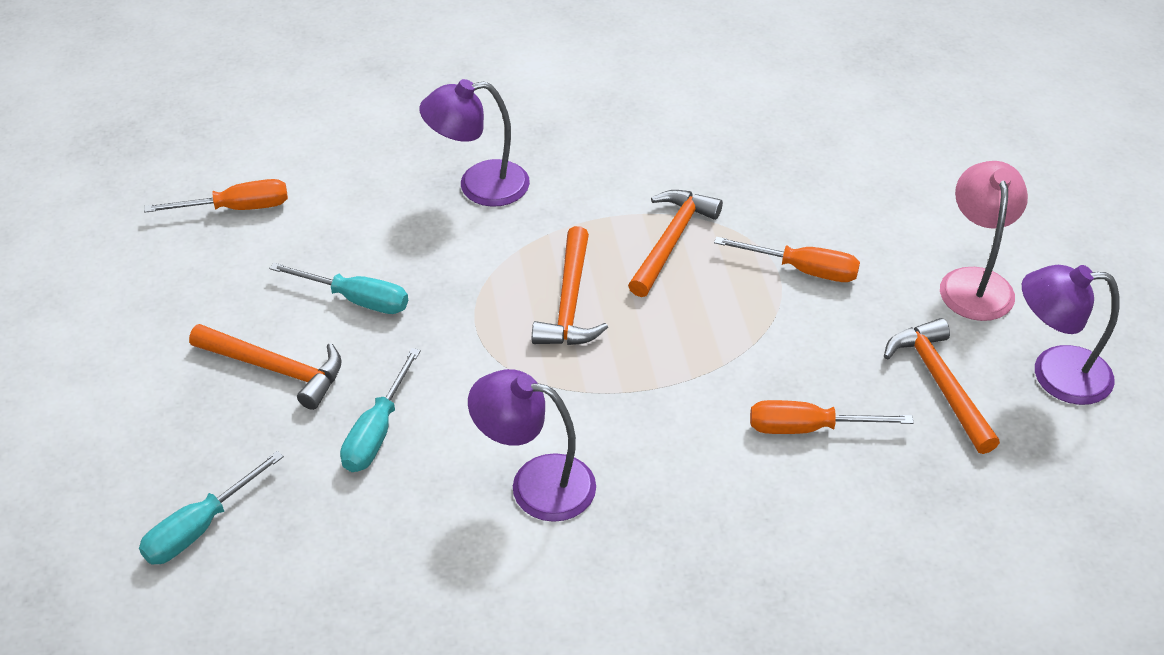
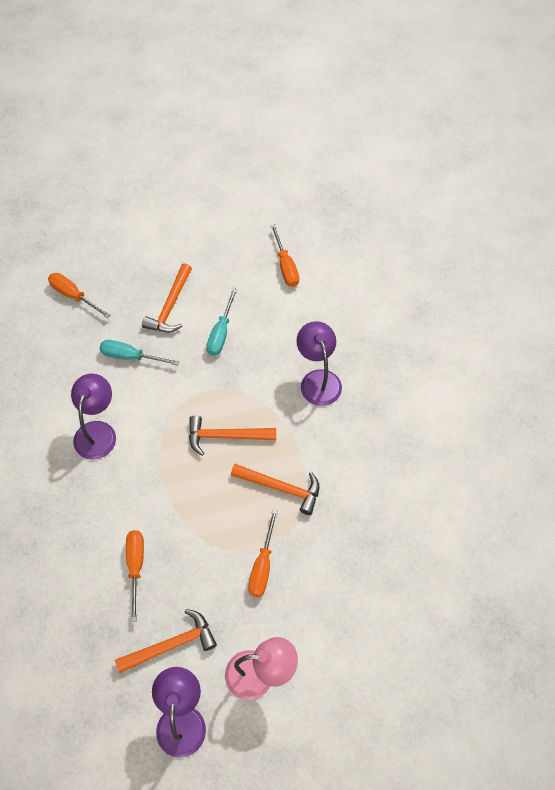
camera: 85 degrees right, 15 degrees up
(200, 527) = (73, 296): turquoise screwdriver -> orange screwdriver

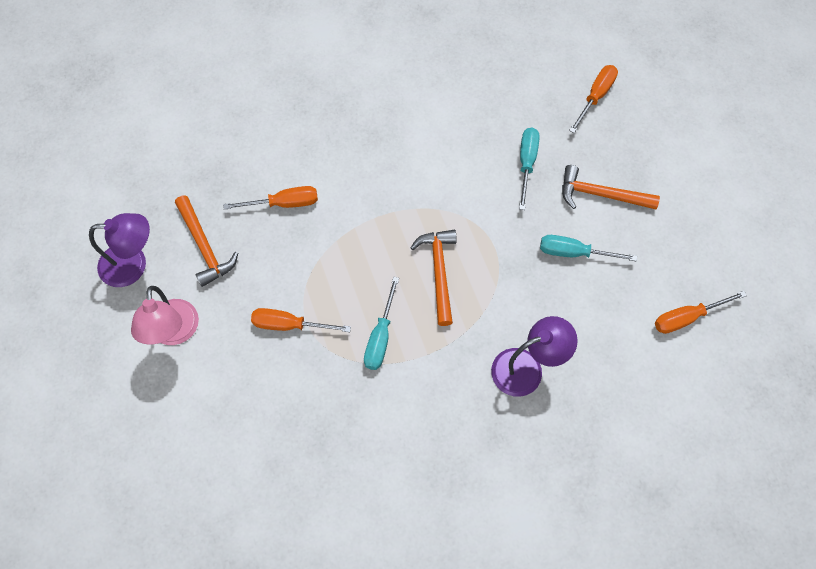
camera: 85 degrees right, 5 degrees up
(97, 431) = (431, 146): purple lamp -> none
(281, 488) = (380, 336): orange hammer -> turquoise screwdriver

